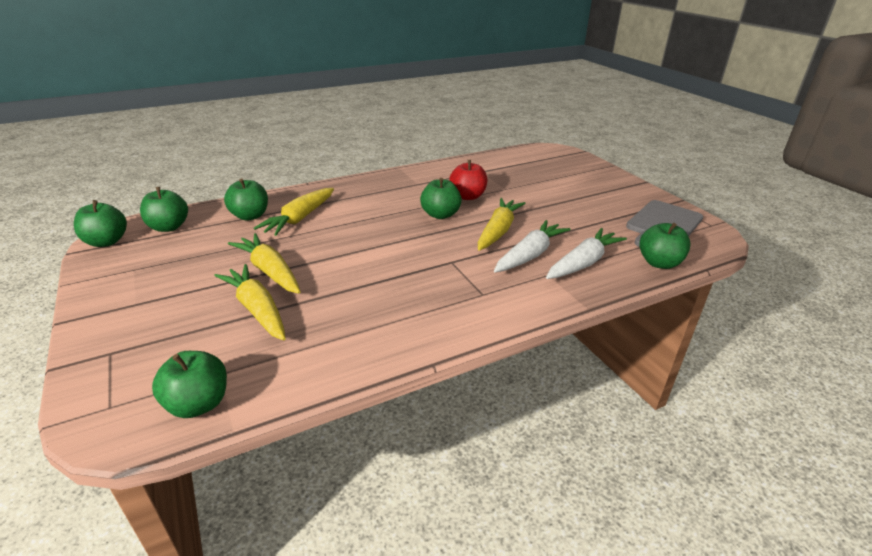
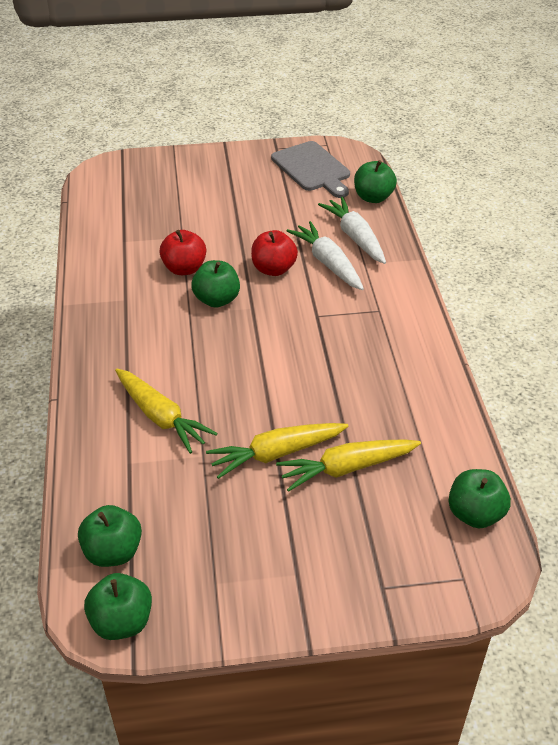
camera: 70 degrees left, 10 degrees up
(250, 216) = (127, 464): green apple -> none
(498, 231) = (273, 269): yellow carrot -> red apple

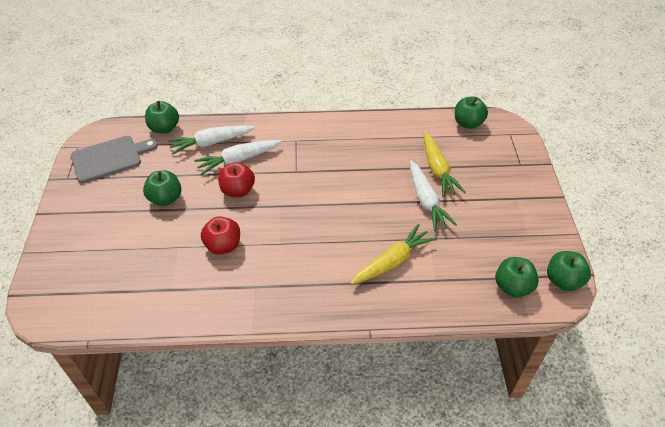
camera: 85 degrees left, 5 degrees up
(217, 300) = (267, 226): green apple -> green apple (165, 198)
(276, 454) = (426, 201): yellow carrot -> white carrot

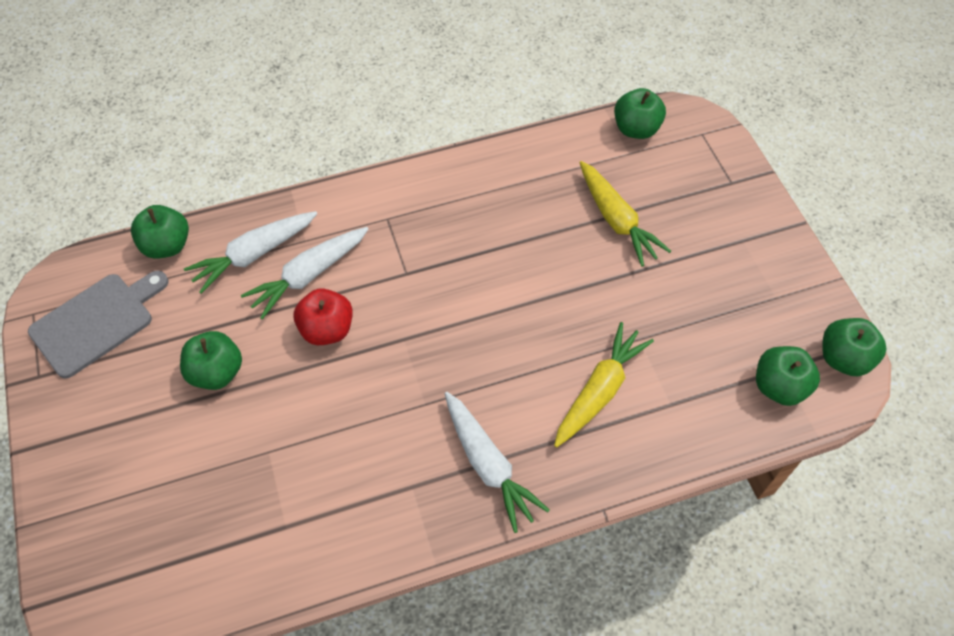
camera: 15 degrees left, 10 degrees up
(223, 246) = (339, 431): red apple -> none
(426, 201) = (617, 277): white carrot -> white carrot (489, 465)

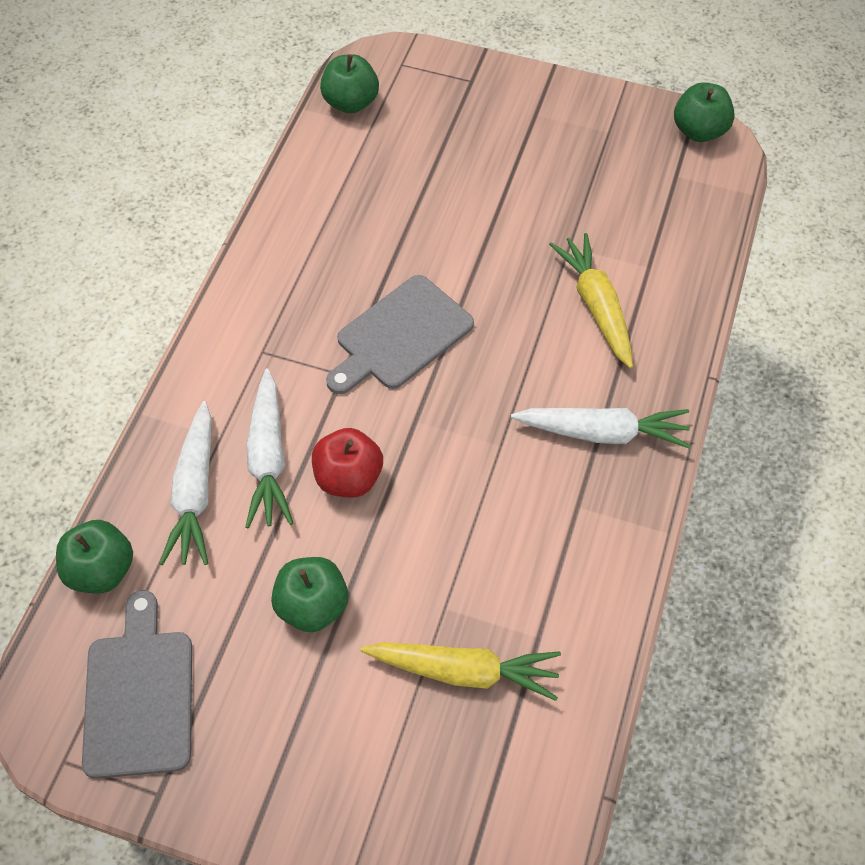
camera: 55 degrees left, 0 degrees up
(464, 285) = (400, 336): none -> grey cutting board
(616, 220) = (435, 181): yellow carrot -> yellow carrot (464, 671)
(779, 386) = (690, 187): green apple -> none

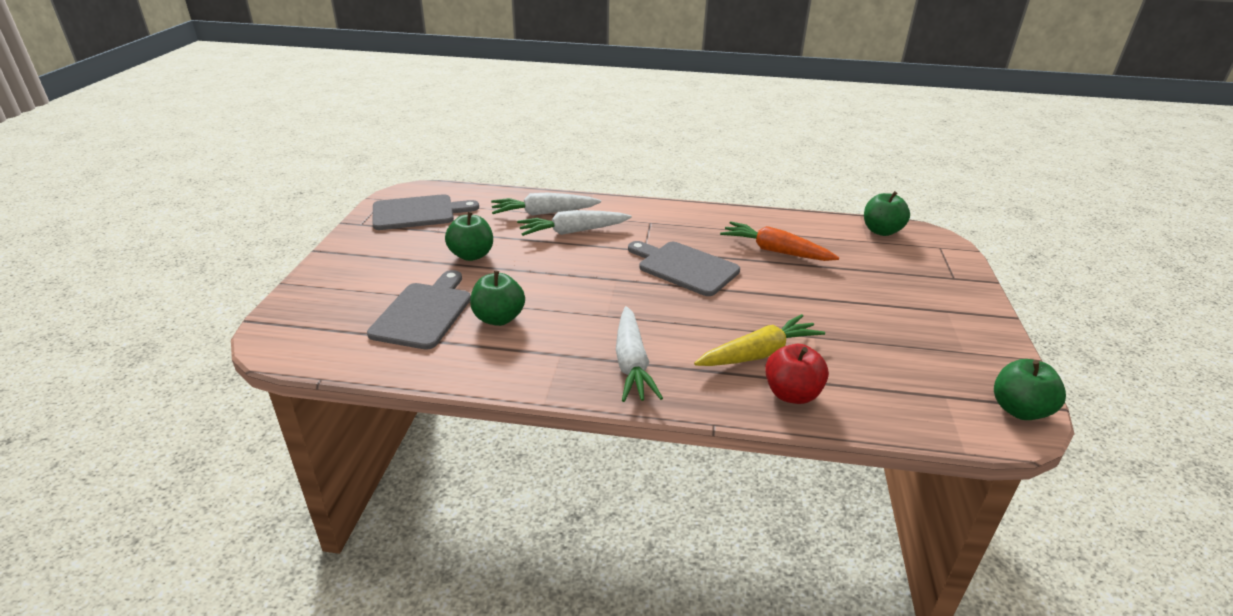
camera: 80 degrees right, 25 degrees down
(101, 570) = (491, 195): green apple -> green apple (498, 318)
(348, 478) = (564, 258): red apple -> red apple (792, 394)
(377, 227) = (775, 251): none -> orange carrot
(464, 671) = (424, 313): yellow carrot -> grey cutting board

